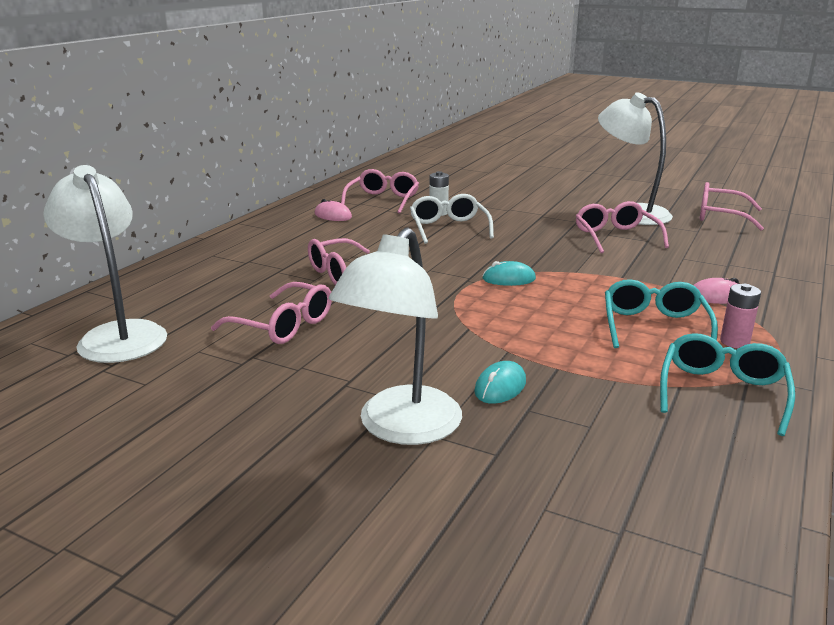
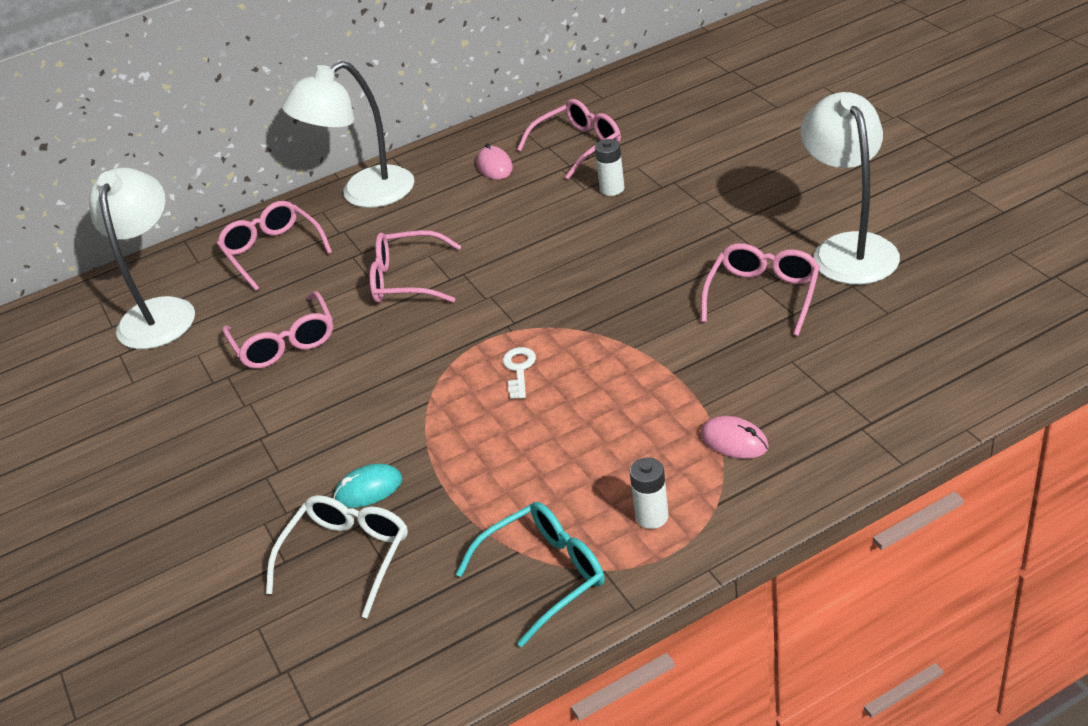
camera: 40 degrees right, 15 degrees up
(401, 428) = (249, 504): white lamp -> white lamp (364, 194)
(448, 228) = (590, 223): white glasses -> white glasses (347, 556)
(508, 279) = (549, 337): turquoise mouse -> none
(513, 297) = (519, 369): none -> white key
(654, 326) = (602, 463): turquoise glasses -> none
(720, 216) = (966, 289): pink glasses -> pink glasses (272, 251)
(734, 342) = (652, 516): pink battery -> white battery

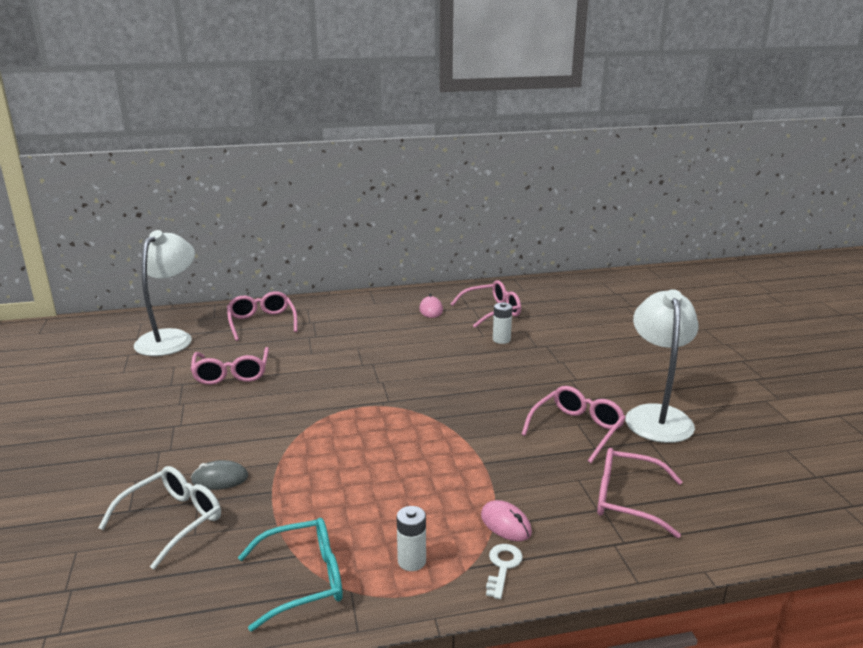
camera: 10 degrees right, 15 degrees down
(364, 194) = (339, 306): white lamp -> none
(368, 489) = (220, 479): turquoise mouse -> grey mouse
(406, 280) = (333, 358): pink glasses -> pink glasses (626, 500)
(519, 369) = (374, 431): white key -> white key (502, 567)

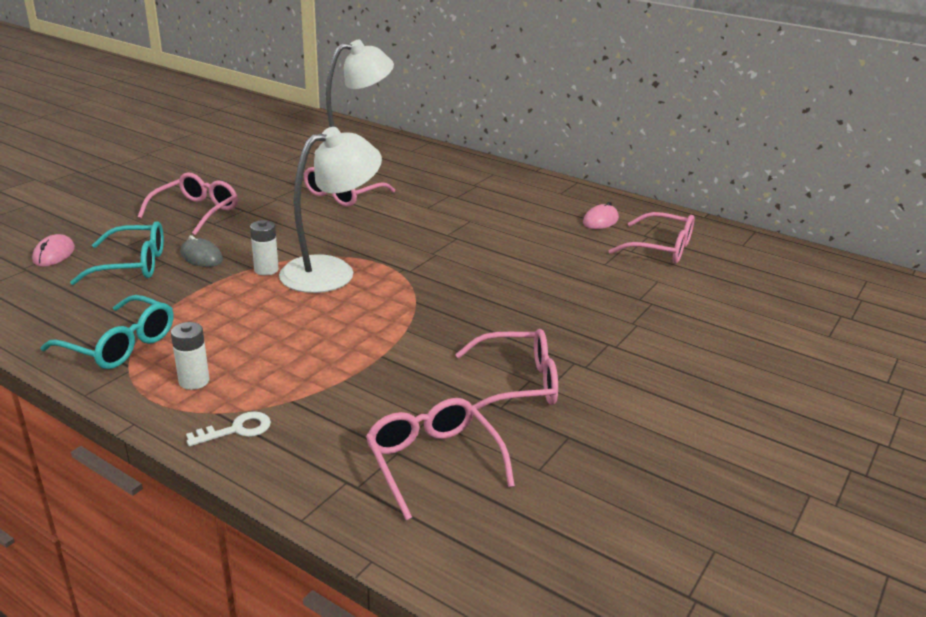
camera: 45 degrees right, 5 degrees up
(173, 520) = (133, 265): white glasses -> turquoise glasses
(262, 322) = (437, 169): pink glasses -> pink glasses (196, 212)
(501, 340) = (614, 276): white battery -> white battery (266, 270)
(505, 524) = (301, 406): pink mouse -> pink mouse (54, 254)
(656, 416) = (628, 423): white lamp -> white lamp (331, 271)

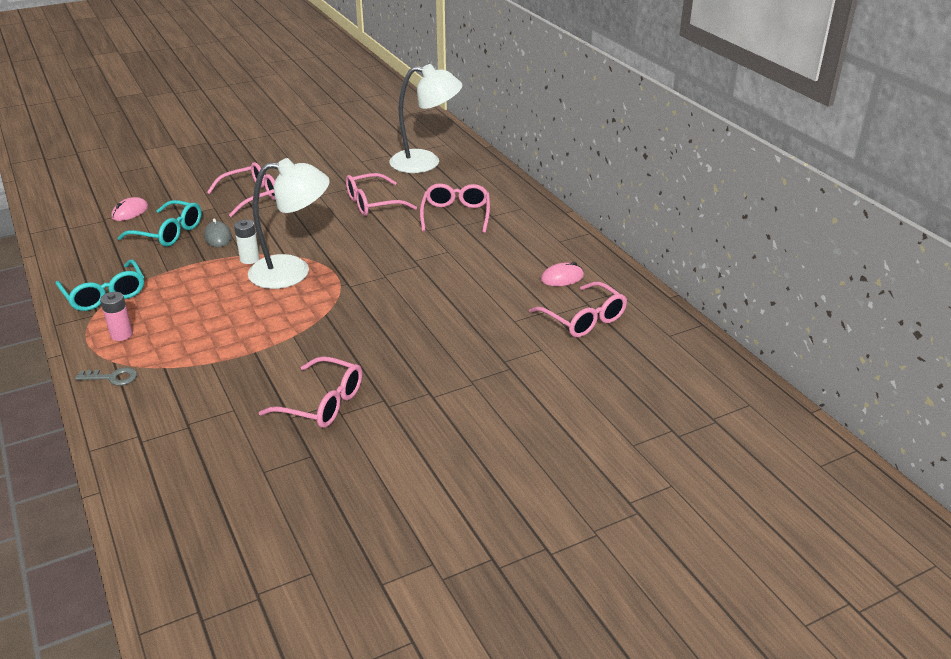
camera: 30 degrees right, 5 degrees up
(194, 381) = (121, 334): white battery -> pink battery
(236, 430) = (112, 377): white key -> grey key
(433, 462) = (202, 441): pink glasses -> pink glasses (456, 215)

